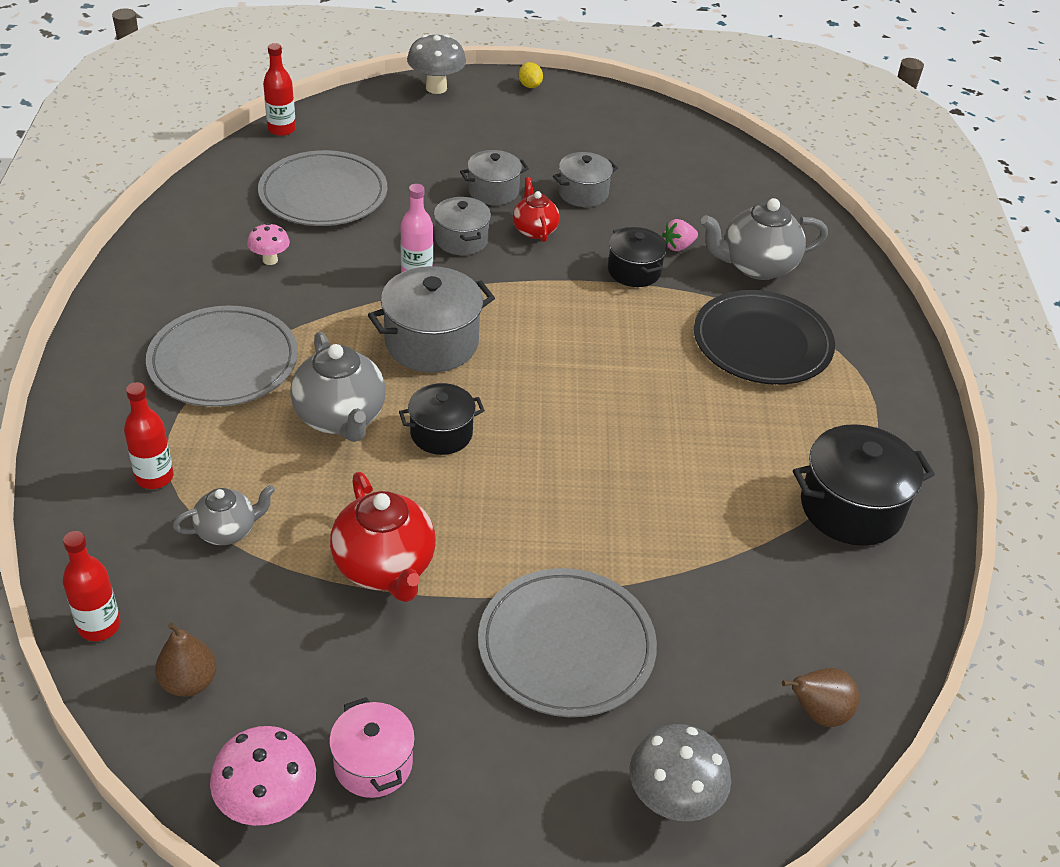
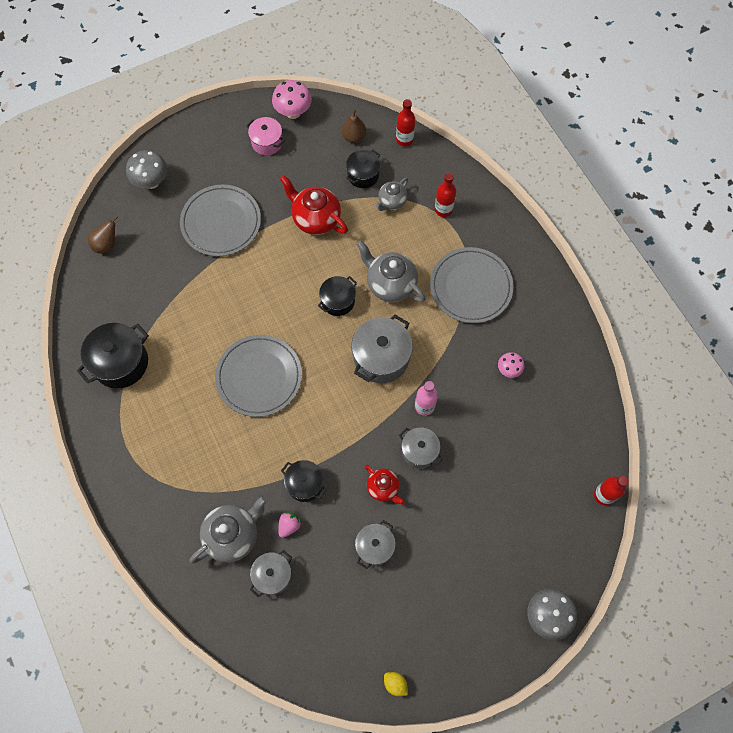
camera: 155 degrees right, 25 degrees up
(236, 600) = (363, 175): none -> black pot
(323, 194) = (526, 445): grey plate -> grey plate (259, 377)
(493, 191) = (431, 512): grey pot -> grey pot (273, 575)
(530, 86) = (485, 665): yellow lemon -> yellow lemon (395, 684)
(762, 342) = (205, 462): black plate -> none

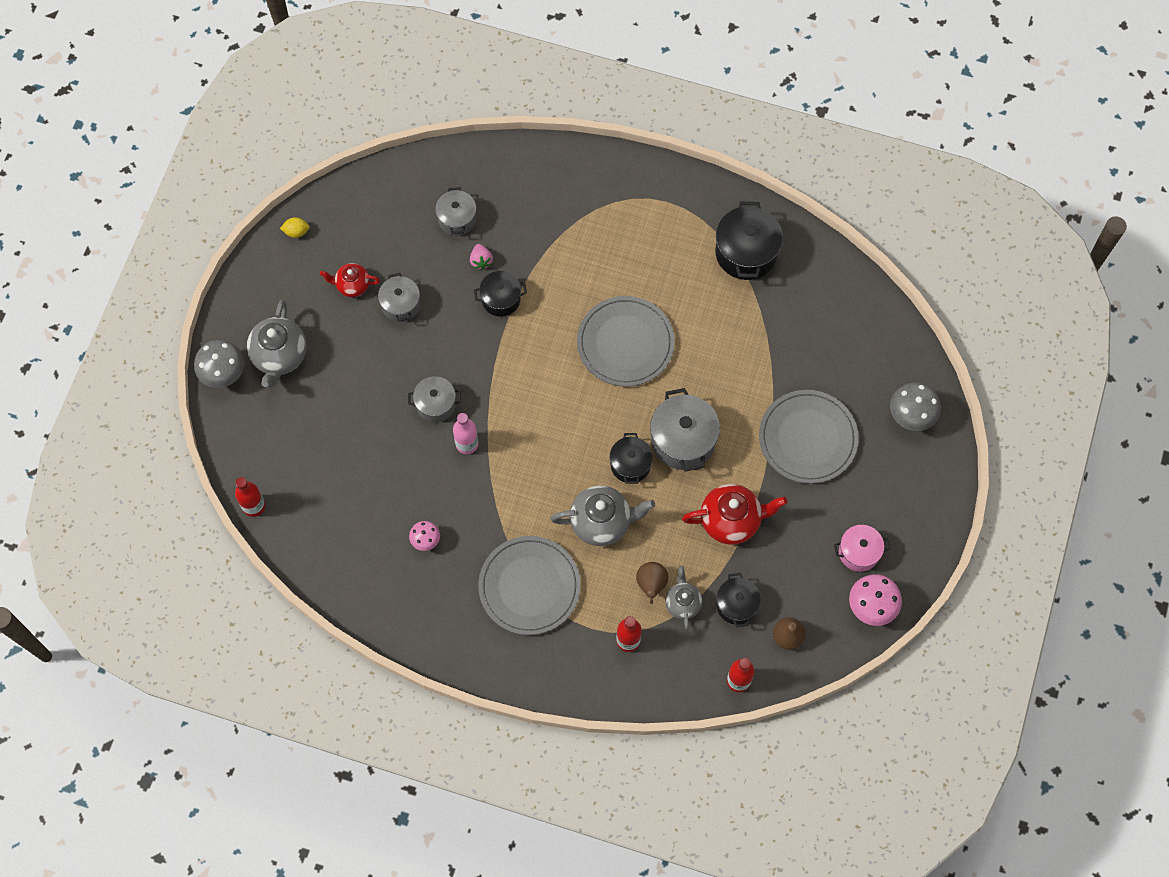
camera: 135 degrees right, 0 degrees up
(107, 245) = (877, 329): brown pear -> brown pear (651, 584)
(233, 535) = (516, 217): grey teapot -> grey teapot (279, 356)
(381, 357) = (543, 451): grey pot -> grey pot (683, 440)
(383, 488) = (437, 351): red teapot -> red teapot (352, 285)

